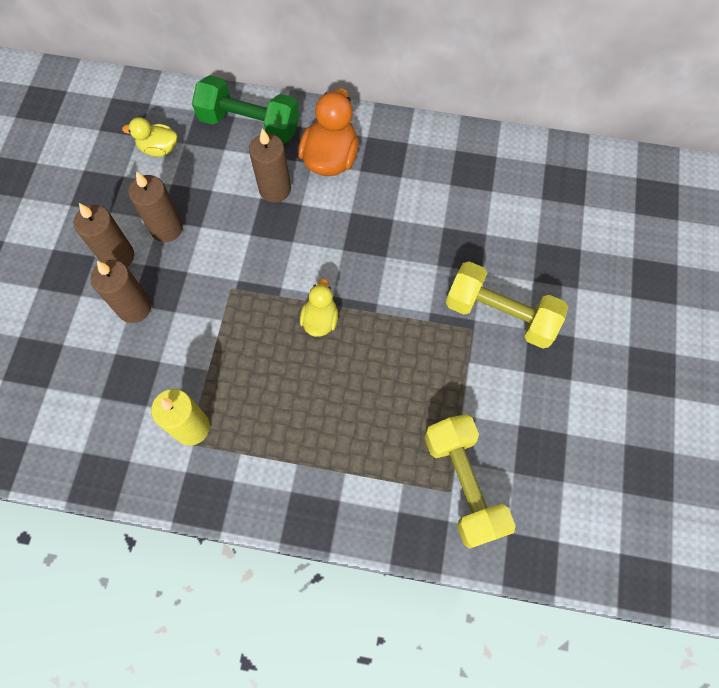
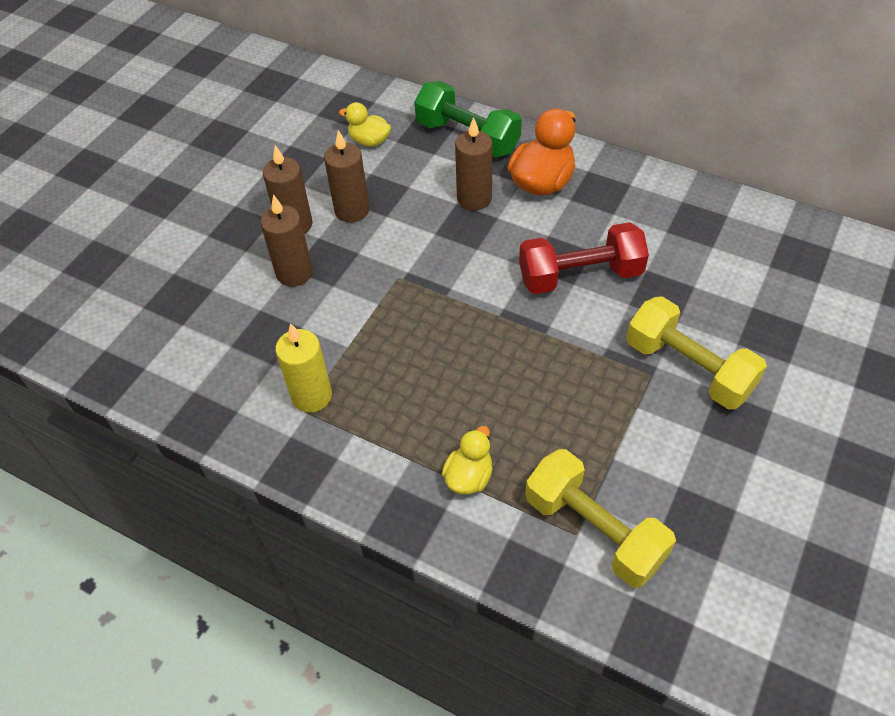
camera: 20 degrees right, 15 degrees down
(320, 320) = (482, 327): yellow duck -> yellow duck (469, 476)
(389, 247) = (580, 275): none -> red dumbbell
(463, 484) = (594, 530): yellow dumbbell -> yellow dumbbell turned 45 degrees counterclockwise

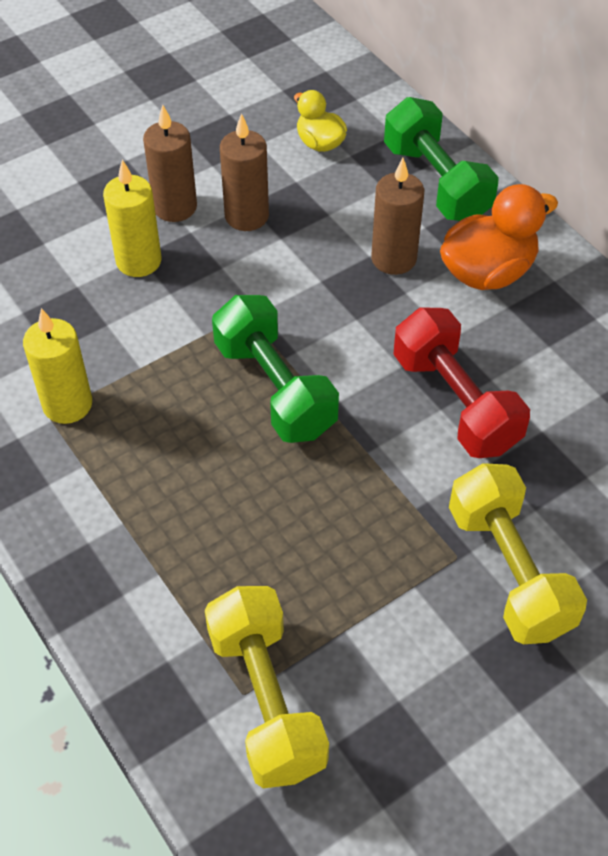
camera: 25 degrees right, 0 degrees up
(294, 273) = (138, 261): brown candle -> yellow candle
(454, 319) = (275, 388): none -> green dumbbell
(469, 476) = (171, 572): yellow duck -> none
(580, 275) = (455, 402): red dumbbell -> red dumbbell turned 45 degrees clockwise

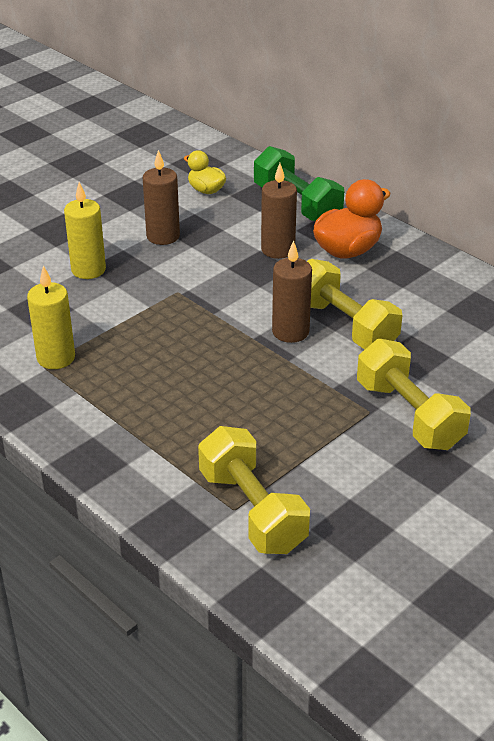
camera: 10 degrees left, 15 degrees down
(175, 207) = (107, 236): brown candle -> brown candle (290, 332)
(275, 388) = (210, 332): green dumbbell -> none
(455, 402) = (344, 325): red dumbbell -> yellow dumbbell

